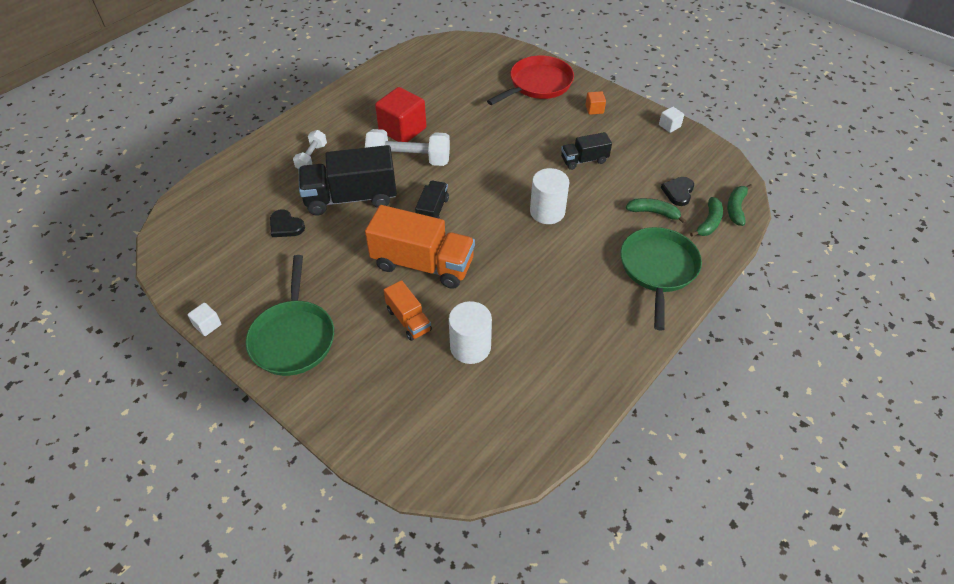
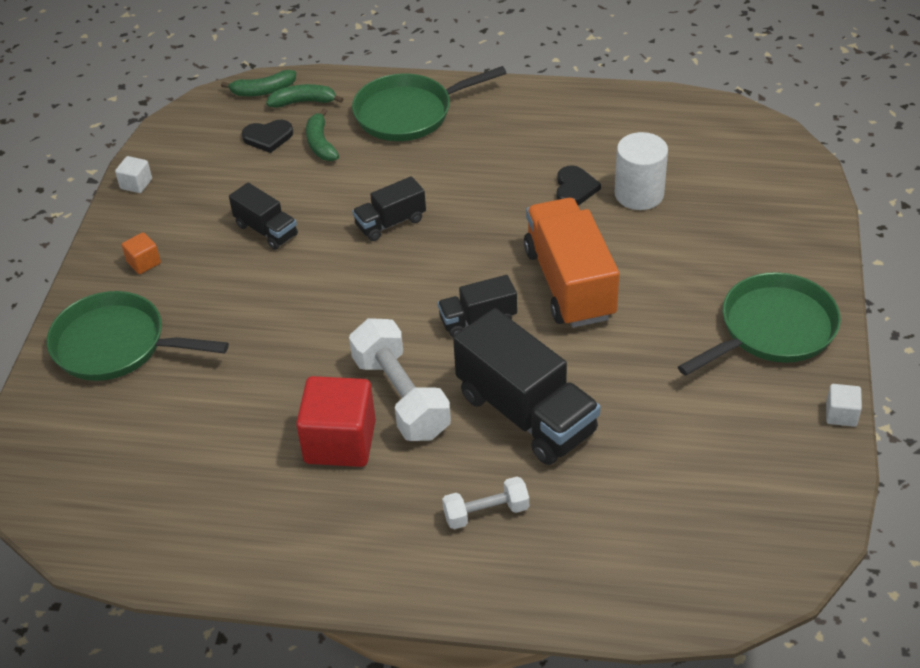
camera: 120 degrees left, 5 degrees down
(285, 226) = (635, 449): black heart -> black heart (575, 188)
(408, 320) = (654, 253): orange truck -> none
(538, 84) = (116, 345): red pan -> green pan
(547, 212) = (390, 223): white cylinder -> black truck

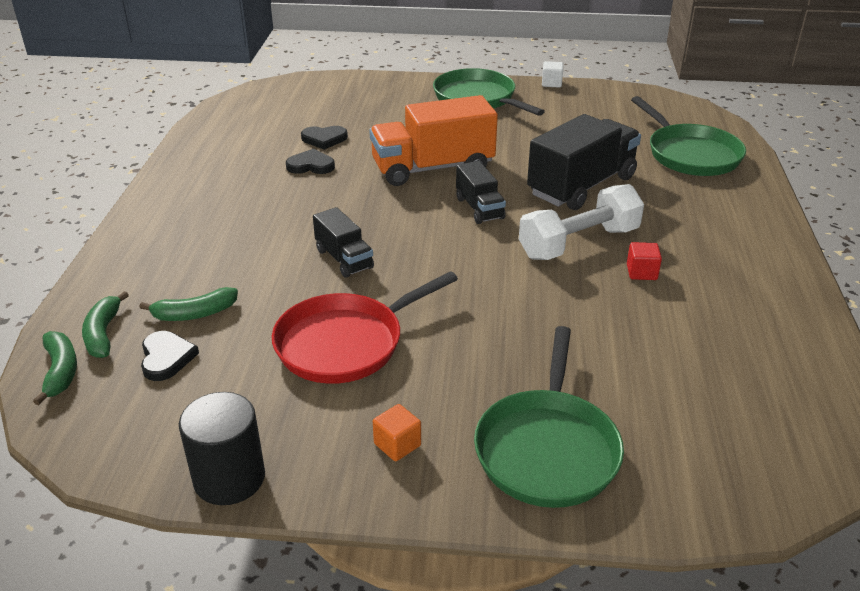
camera: 95 degrees left, 10 degrees down
(136, 184) = (229, 478): white cube -> black cylinder
(266, 230) = (345, 343): black truck -> red pan
(340, 442) = (641, 272): red cube -> red cube, size x0.47
(409, 113) = (161, 255): green pan -> green pan (690, 154)
(486, 512) = (686, 201): white dumbbell -> none
(639, 194) = (324, 139): white cylinder -> black heart

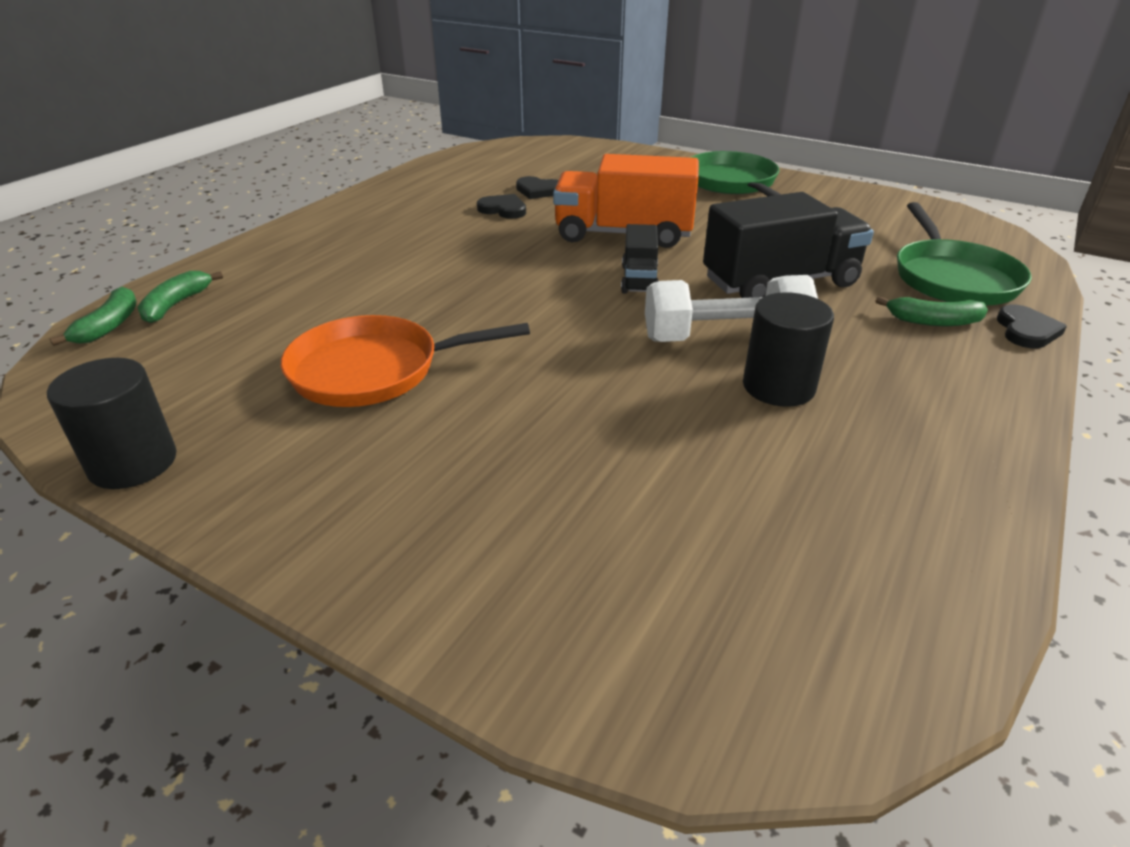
camera: 25 degrees right, 0 degrees up
(166, 358) = (202, 338): black heart -> black heart (1026, 330)
(194, 314) = (267, 308): green banana -> green banana (933, 321)
(344, 259) = (452, 294): black truck -> none
(345, 343) = (374, 370): red pan -> orange pan
(397, 445) = (320, 485): orange cube -> none
(547, 449) = (479, 548): green pan -> none
(551, 83) = (830, 183): white cube -> none
(641, 272) = (778, 386): red cube -> black cylinder

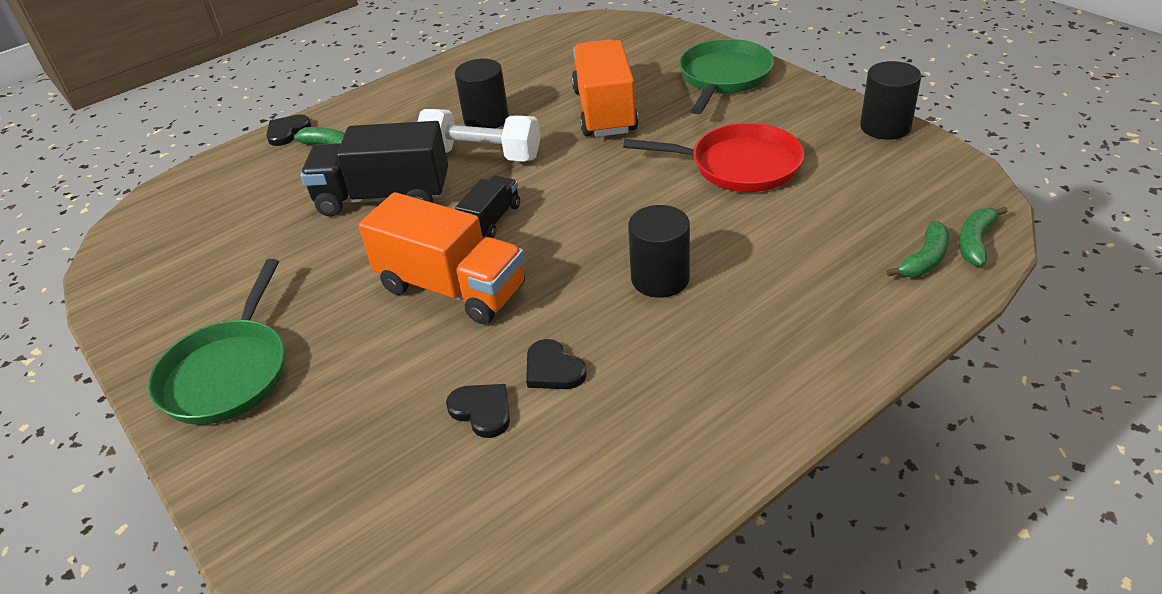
camera: 155 degrees left, 5 degrees up
(374, 370) = (739, 165): orange pan -> red pan
(441, 261) = (660, 278): none -> black cylinder
(606, 426) = (604, 111): none -> orange truck
(952, 278) = (253, 180): green pan -> green pan (723, 77)

